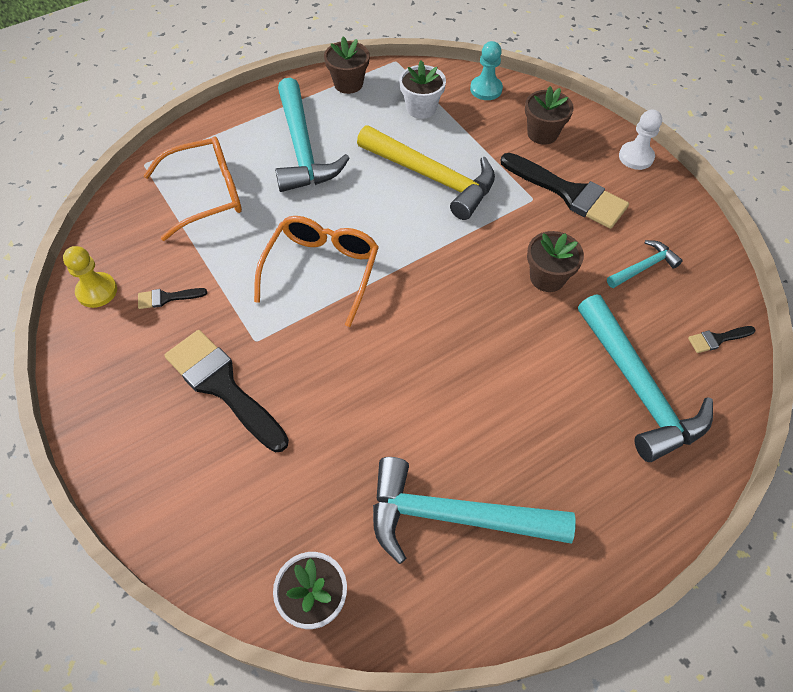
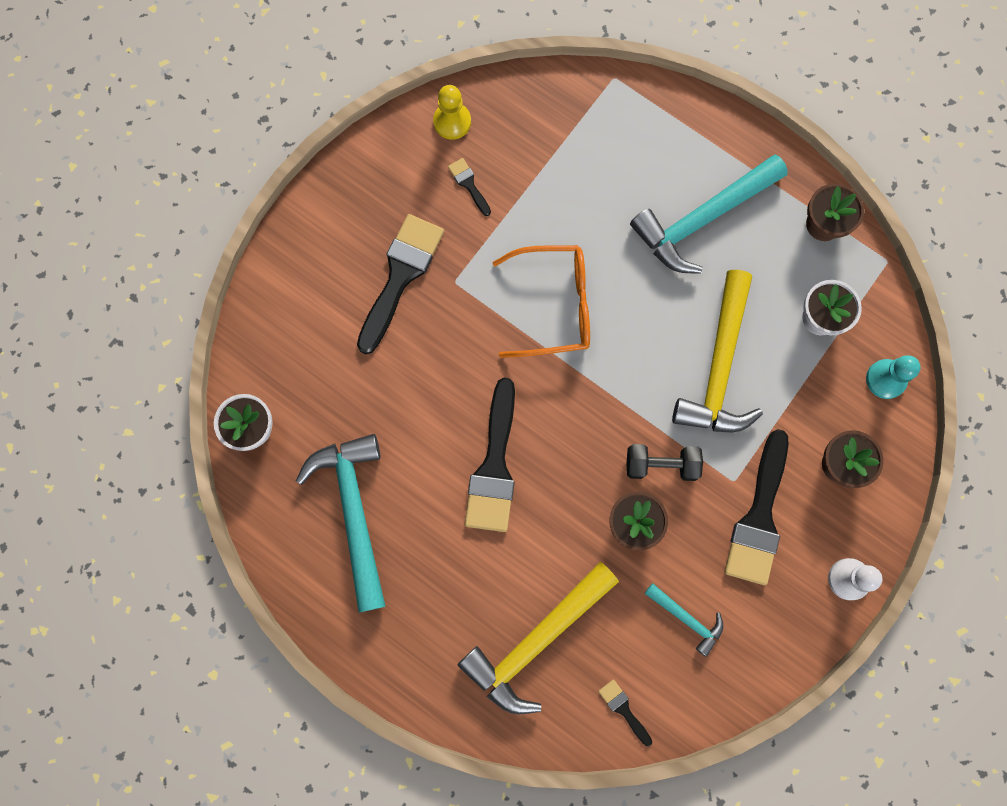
camera: 70 degrees right, 20 degrees up
(207, 194) = (601, 157): orange glasses -> none
(454, 367) = (494, 466): none -> black brush
(501, 241) = (661, 465): none -> black dumbbell
(638, 388) = (536, 641): turquoise hammer -> yellow hammer

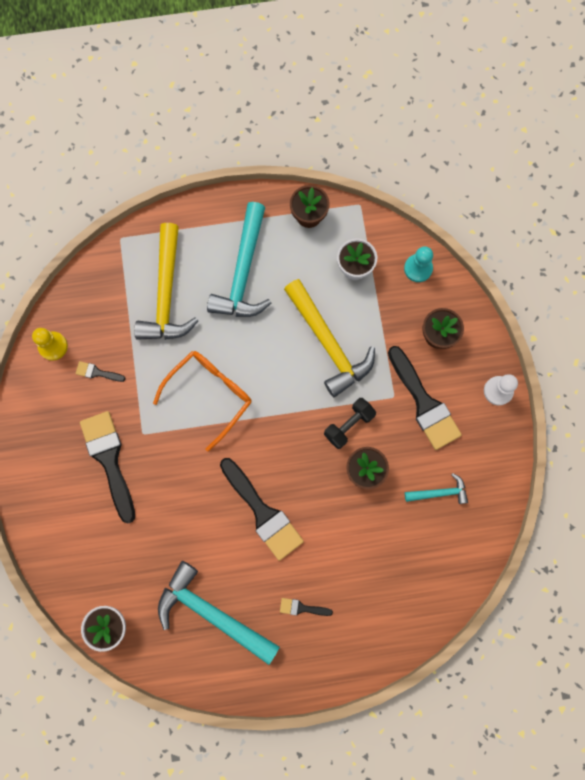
camera: 45 degrees left, 0 degrees up
(536, 641) = (375, 582): yellow hammer -> yellow hammer (166, 294)
(623, 709) = (453, 572): black brush -> black brush (302, 608)

